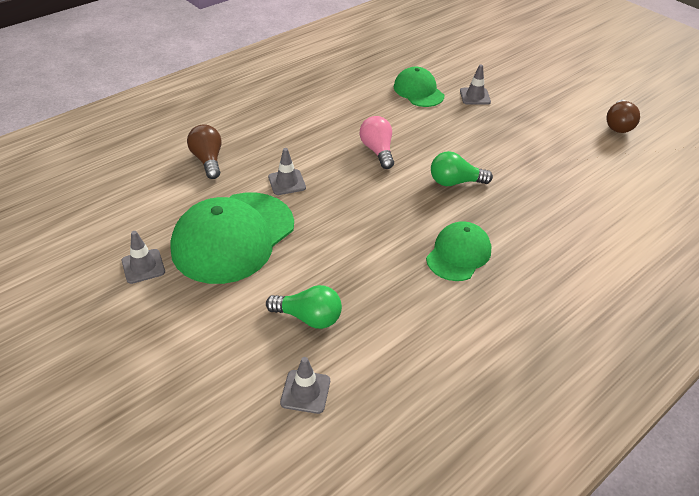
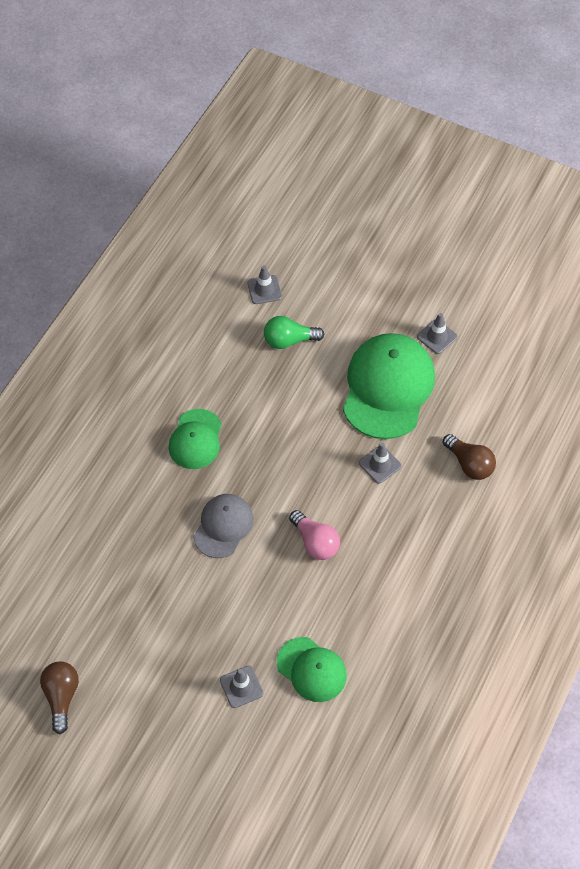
camera: 160 degrees right, 15 degrees up
(455, 182) = (223, 526): green light bulb -> grey cap

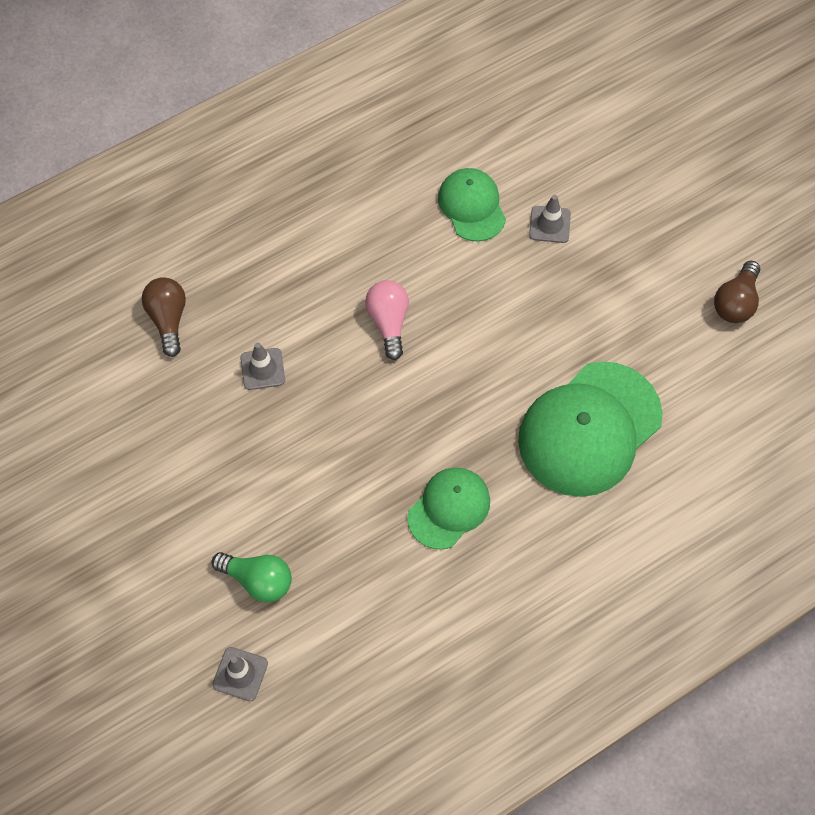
camera: 150 degrees left, 5 degrees up
(223, 526) = (476, 389): grey cap -> none
(388, 388) = (187, 453): green cap -> green cap (589, 429)
(437, 337) = (82, 487): grey traffic cone -> none

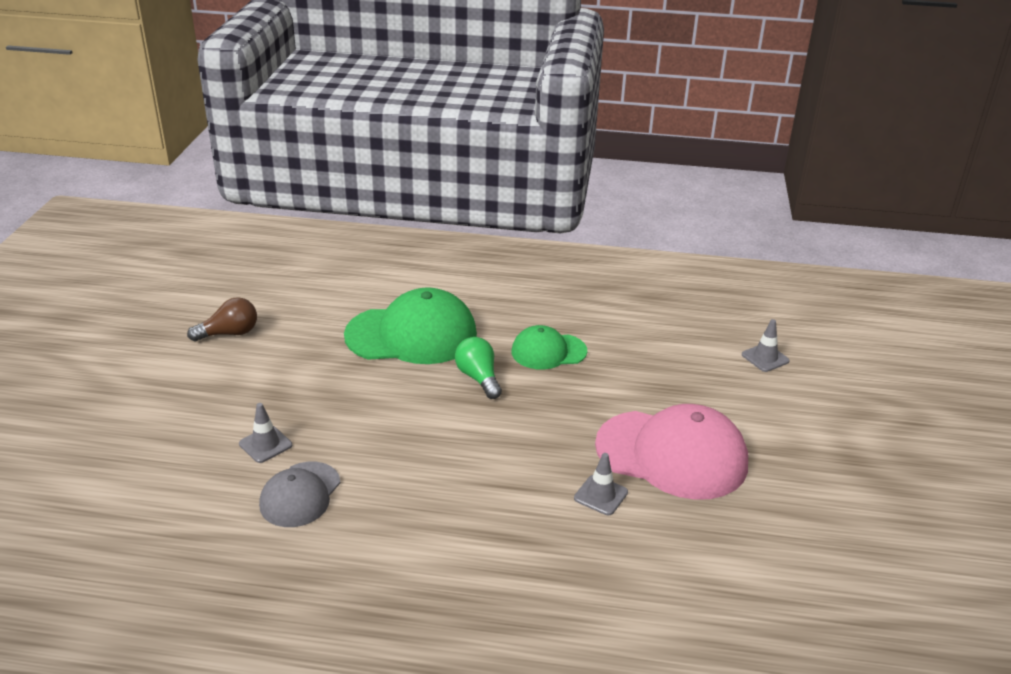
camera: 140 degrees left, 30 degrees down
(168, 319) = (653, 582): brown light bulb -> none
(239, 457) = (672, 454): none -> pink cap
(258, 580) = (716, 388): green light bulb -> green light bulb (478, 378)
(389, 322) = (467, 463): pink light bulb -> none
(472, 206) = (300, 494): green cap -> grey cap

